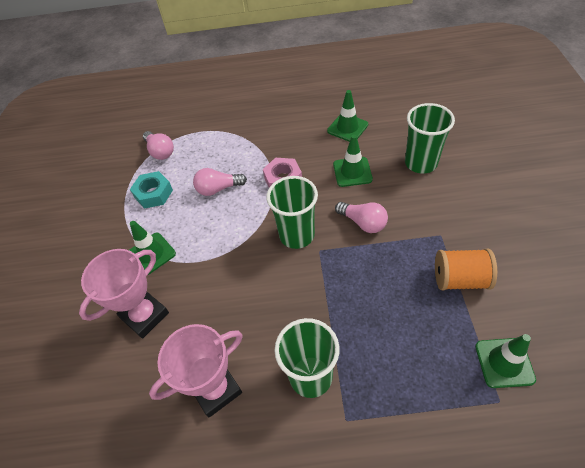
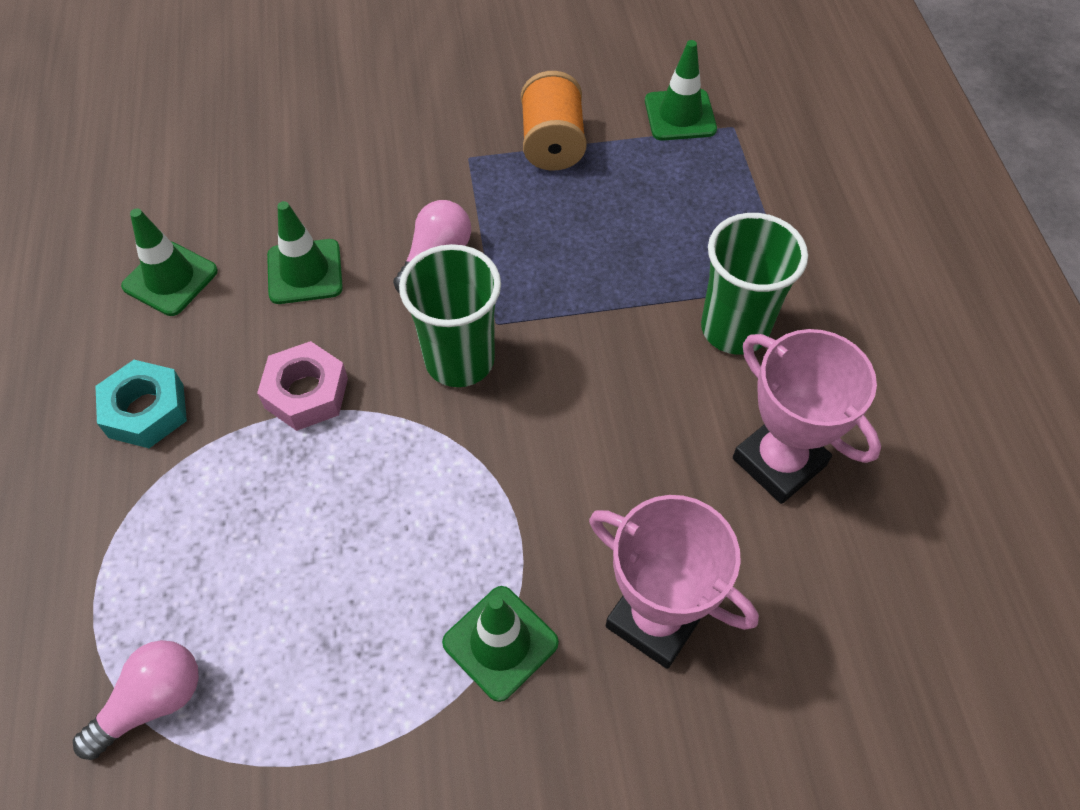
camera: 100 degrees left, 5 degrees up
(153, 194) = (312, 683): turquoise nut -> turquoise nut (146, 411)
(218, 189) = (317, 524): pink light bulb -> none
(421, 163) = (299, 169): green cup -> none

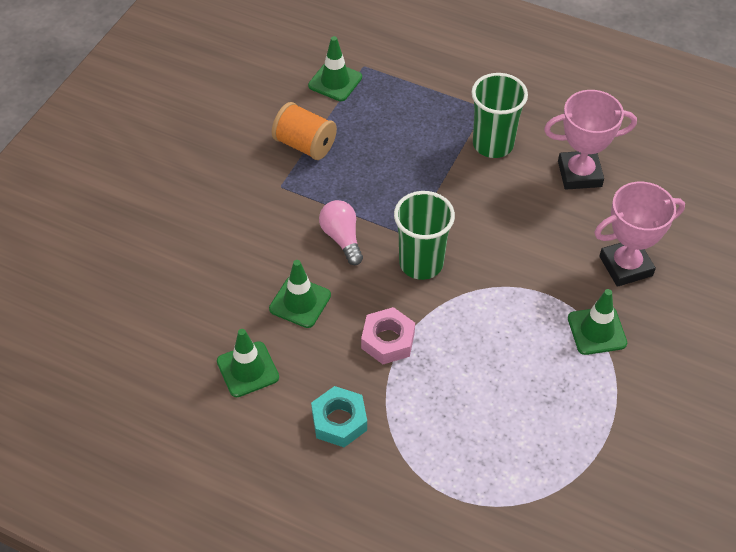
camera: 55 degrees left, 5 degrees down
(152, 702) = (529, 491): pink light bulb -> none

